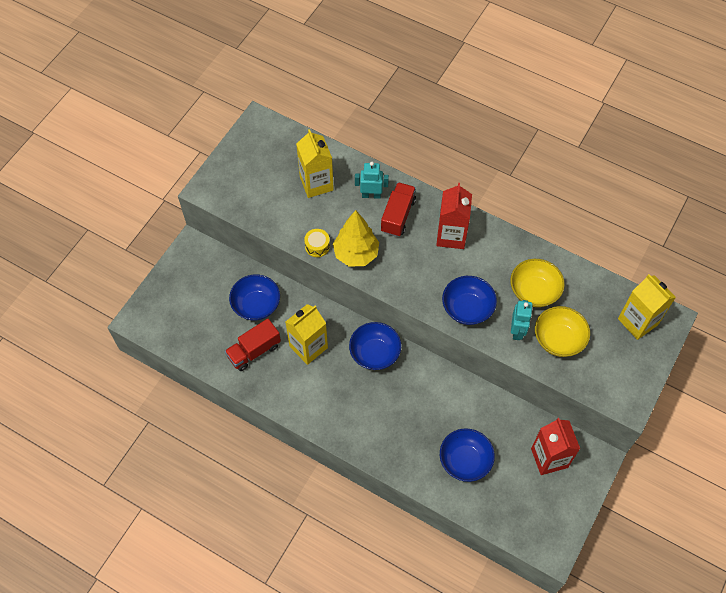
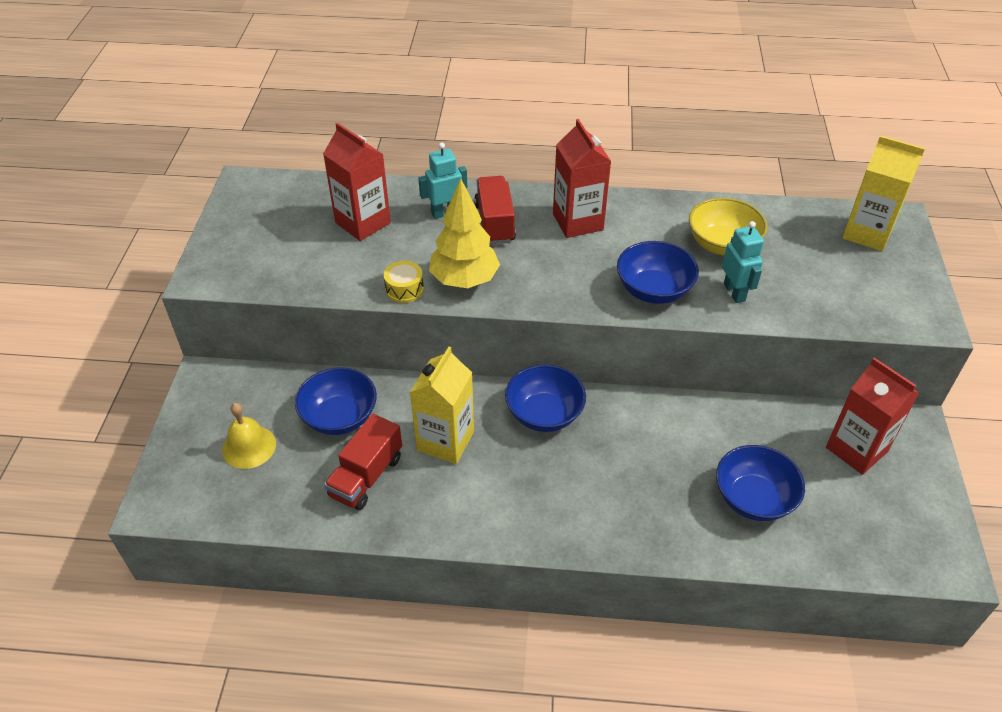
camera: 25 degrees left, 15 degrees down
(198, 304) = (249, 447): none -> yellow bell
(316, 183) = (363, 223): yellow carton -> red carton
(558, 339) = (791, 283): yellow bowl -> none

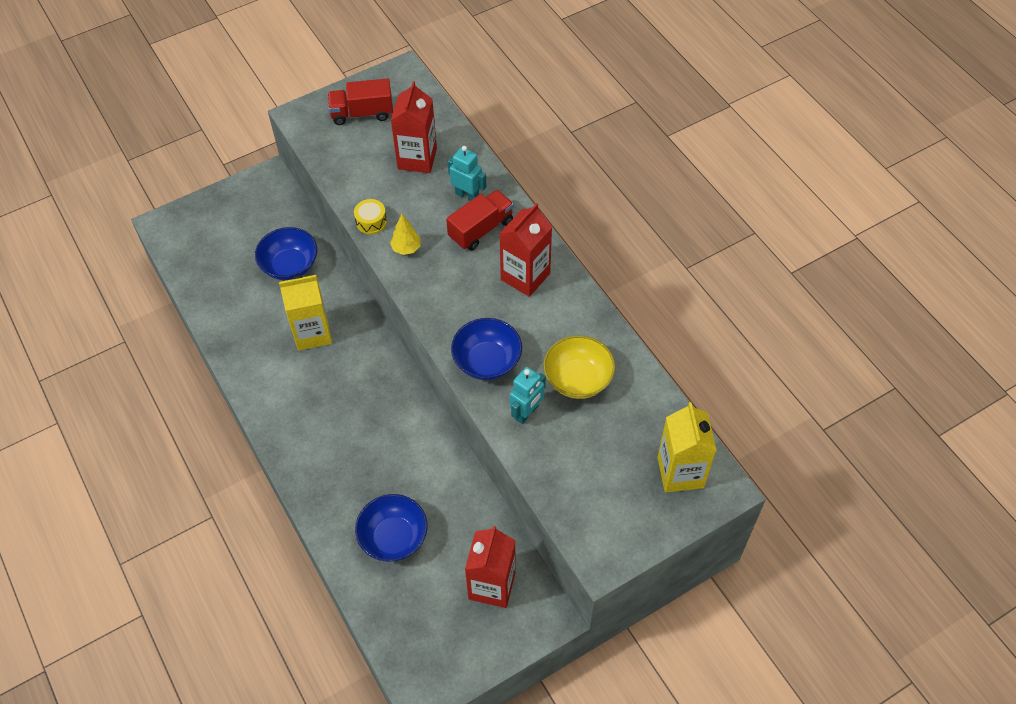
camera: 55 degrees right, 10 degrees up
(249, 447) = (233, 237): yellow bell -> none
(366, 476) = (254, 310): red truck -> red truck (362, 113)
(464, 280) = (406, 248): yellow tree -> yellow tree, size x0.53
(544, 414) = (377, 374): blue bowl -> none

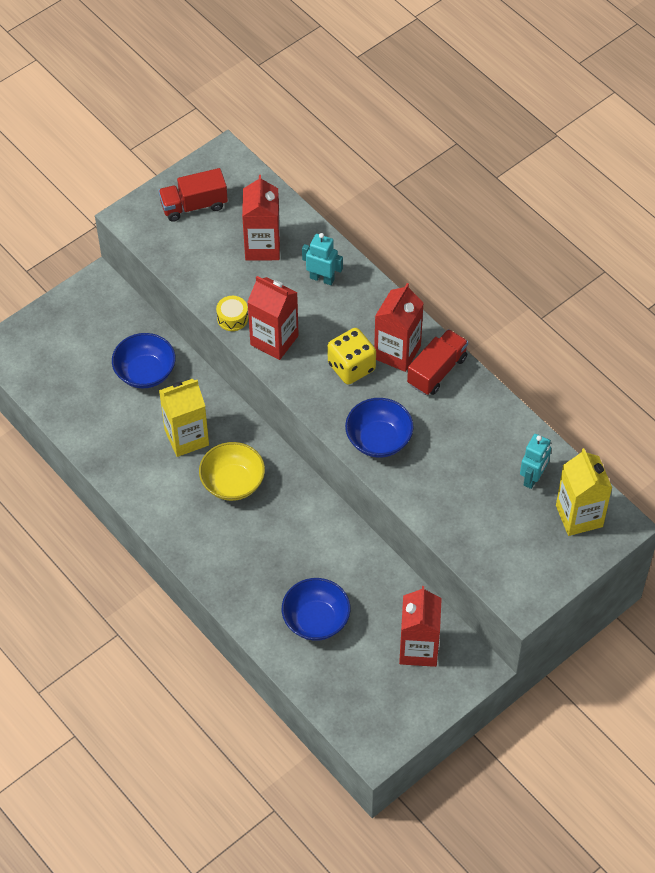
camera: 10 degrees left, 0 degrees up
(406, 248) = (274, 340): yellow tree -> red carton
(476, 284) = (351, 367): none -> yellow dice
(481, 229) = (343, 311): red truck -> red truck (437, 371)
(527, 413) = (427, 482): turquoise robot -> turquoise robot (533, 478)
(578, 379) = (468, 444): yellow bowl -> yellow bowl (233, 483)

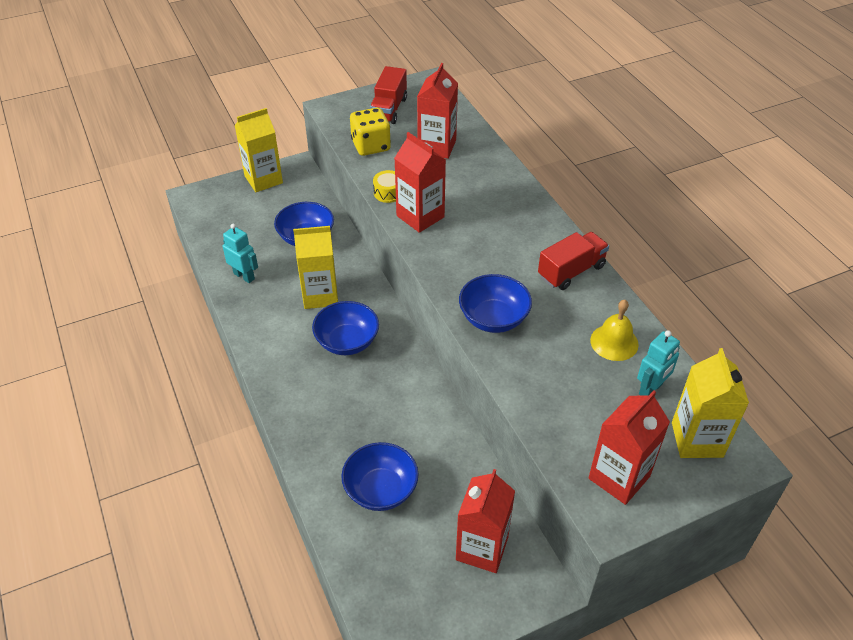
camera: 15 degrees right, 10 degrees down
(68, 308) = (263, 179): none -> yellow carton
(194, 205) = (389, 109): red truck -> red truck turned 75 degrees counterclockwise
(233, 483) = (347, 341): yellow bowl -> blue bowl
(322, 278) = (482, 178): turquoise robot -> turquoise robot (244, 276)
(351, 367) = (486, 251): yellow dice -> yellow dice (371, 146)
(397, 352) = (536, 248): red carton -> red carton (619, 477)
(492, 438) = (614, 342): none -> yellow bell

